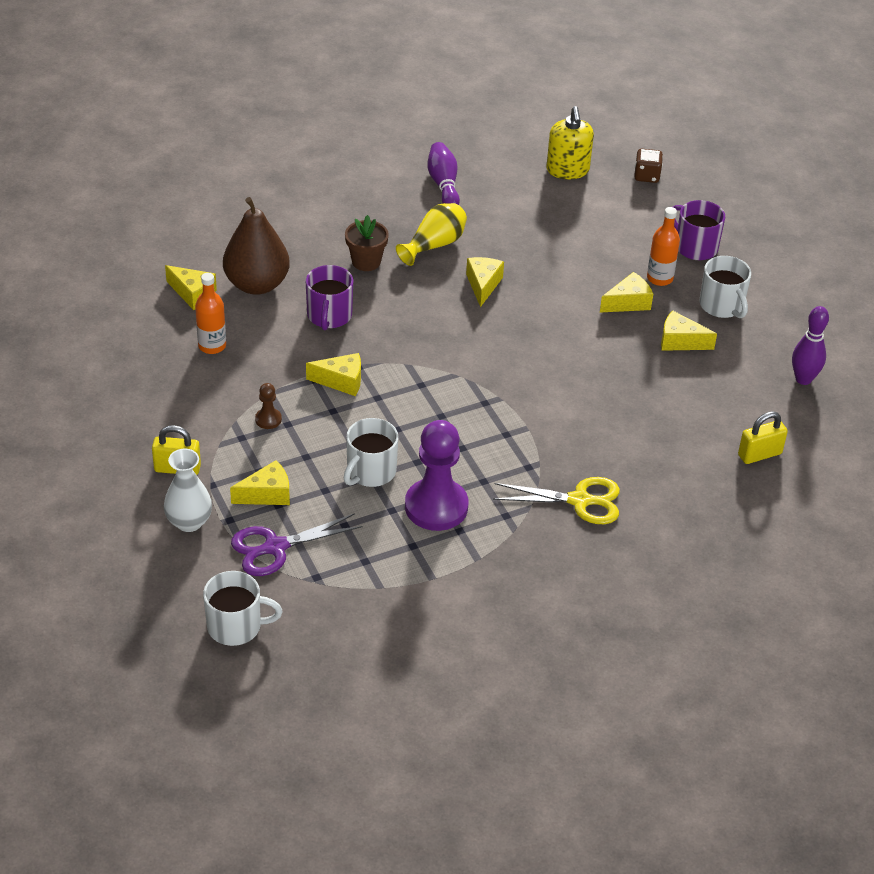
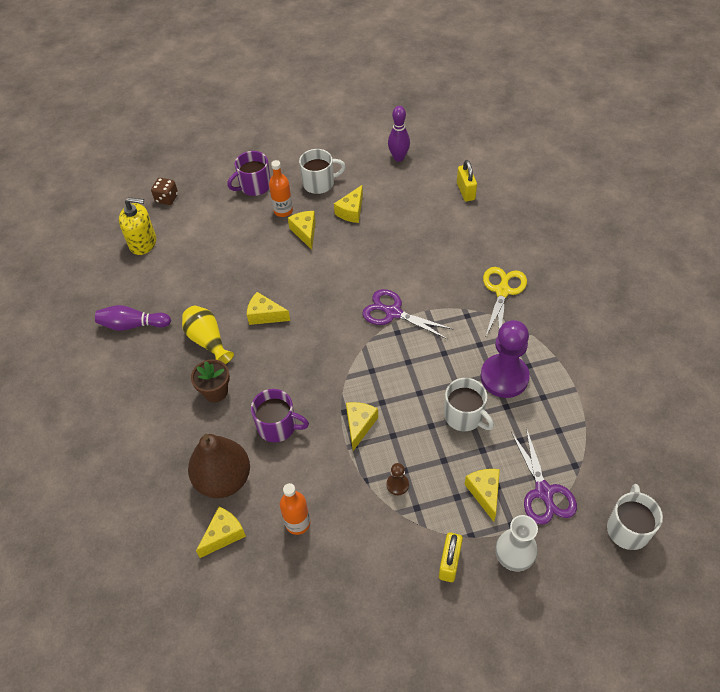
camera: 75 degrees left, 10 degrees up
(515, 396) = (393, 313): none -> purple scissors

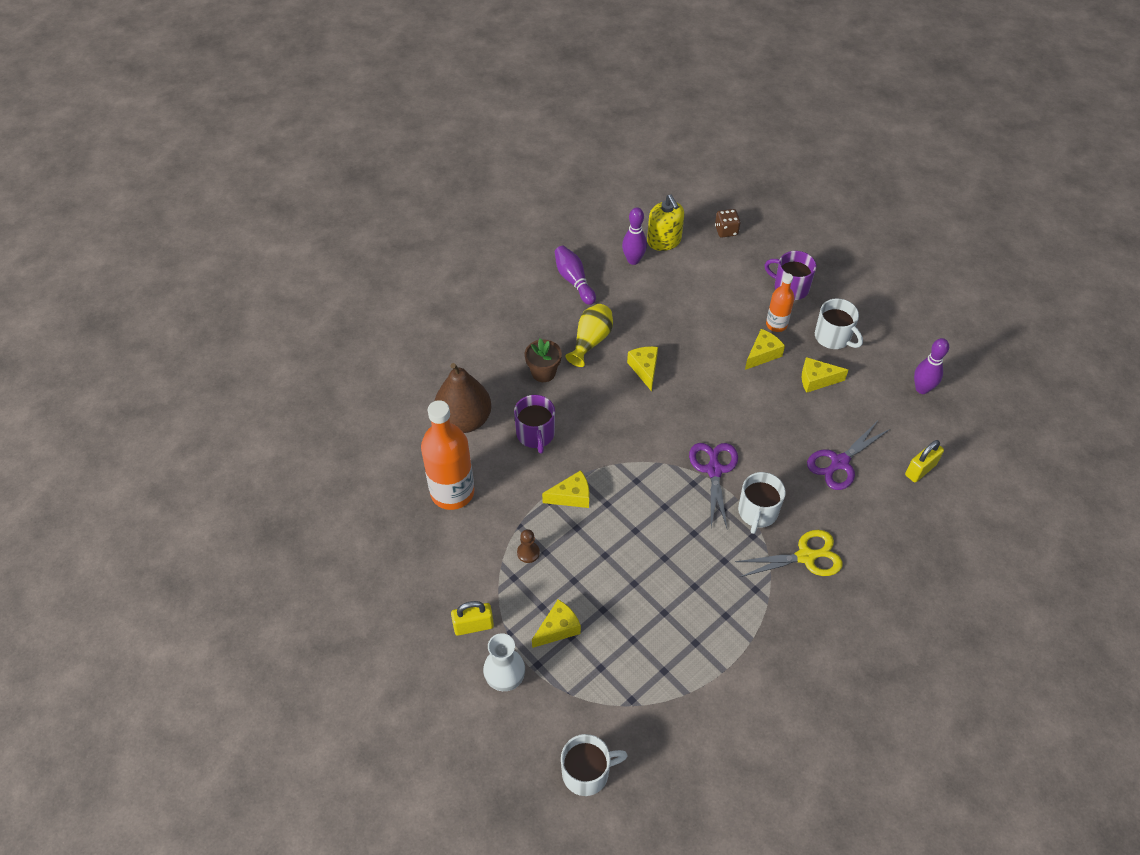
camera: 60 degrees right, 0 degrees up
(145, 273) = (633, 260): none -> purple bowling pin
(223, 535) = (415, 444): yellow cheese -> none
(297, 523) = (452, 492): orange bottle -> orange bottle, size x1.84
(464, 416) = (631, 579): white mug -> white mug (757, 512)
(504, 377) = (698, 598): purple pawn -> none
(543, 492) = (586, 680): purple scissors -> purple scissors (839, 462)

